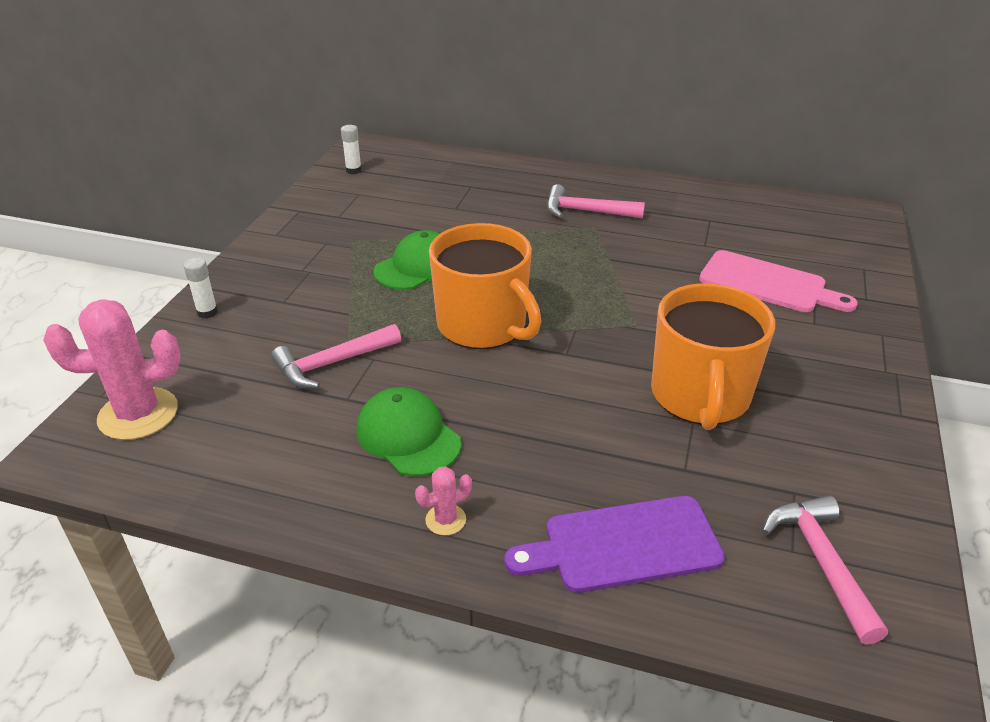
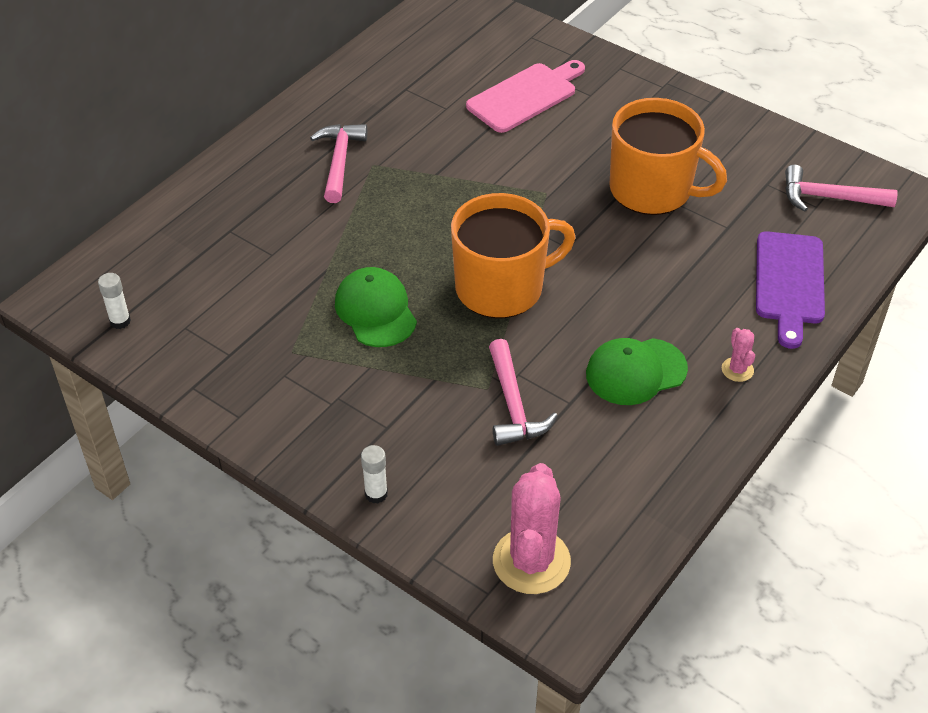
camera: 70 degrees left, 10 degrees up
(586, 211) = (339, 161): pink hammer -> pink hammer turned 150 degrees clockwise

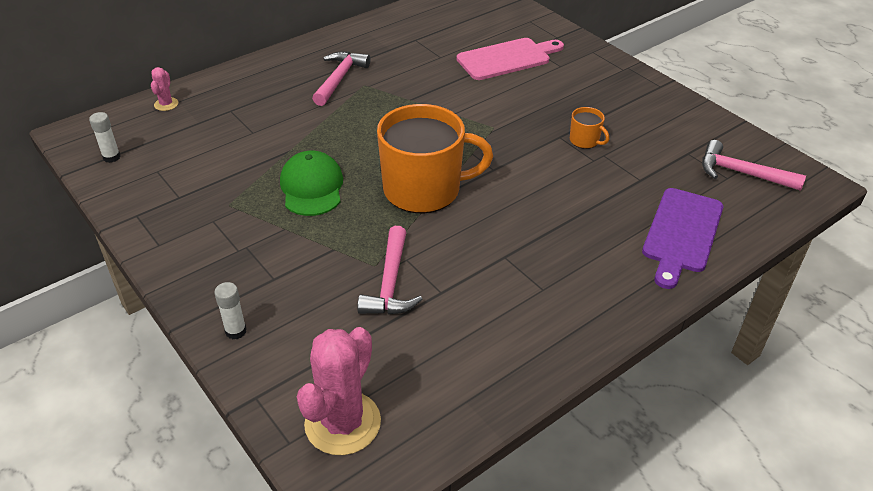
camera: 15 degrees right, 5 degrees down
(635, 372) = (511, 278): green cap -> none
(652, 190) = (585, 140): orange mug -> orange mug, size x0.42
(737, 370) = (606, 296): pink cactus -> pink cactus (166, 104)

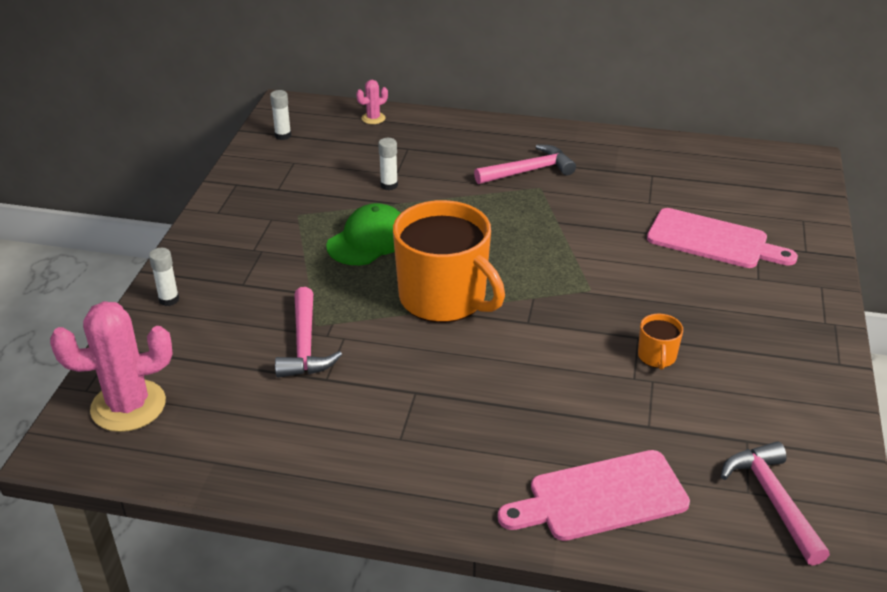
camera: 50 degrees right, 5 degrees down
(261, 143) = (389, 185): none -> white glue stick
(390, 283) = (305, 345): pink hammer -> pink hammer turned 60 degrees counterclockwise
(681, 233) = (600, 497): purple cutting board -> pink cutting board

